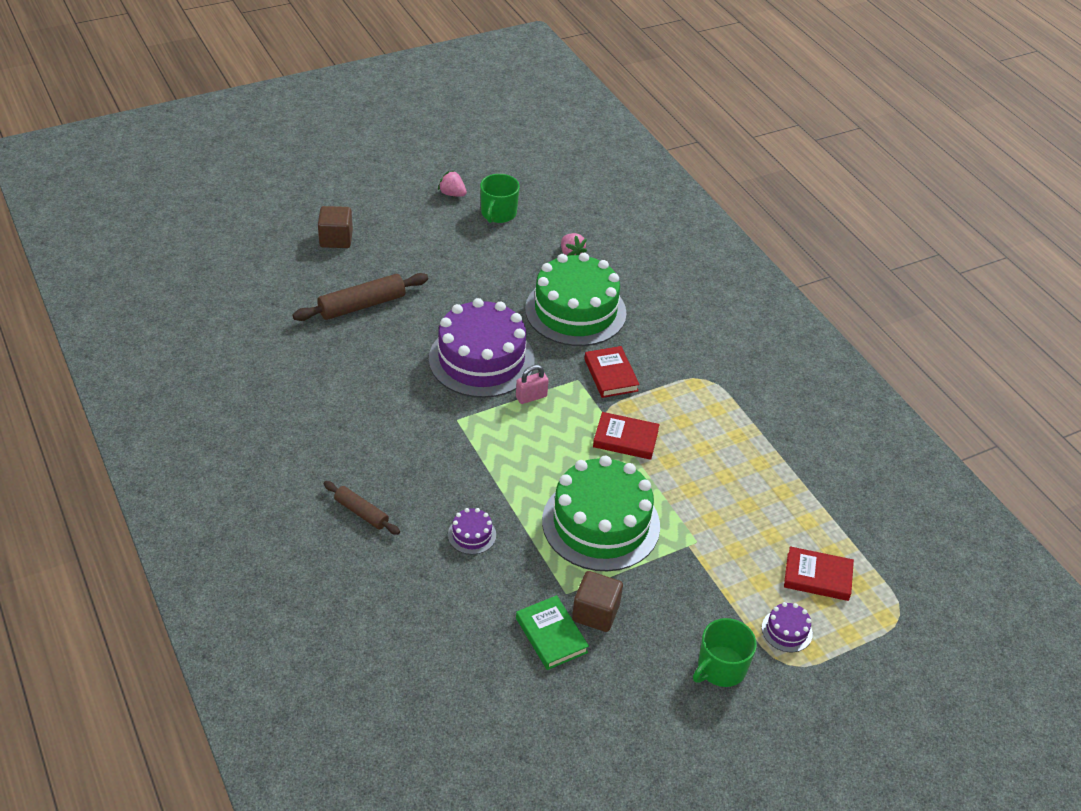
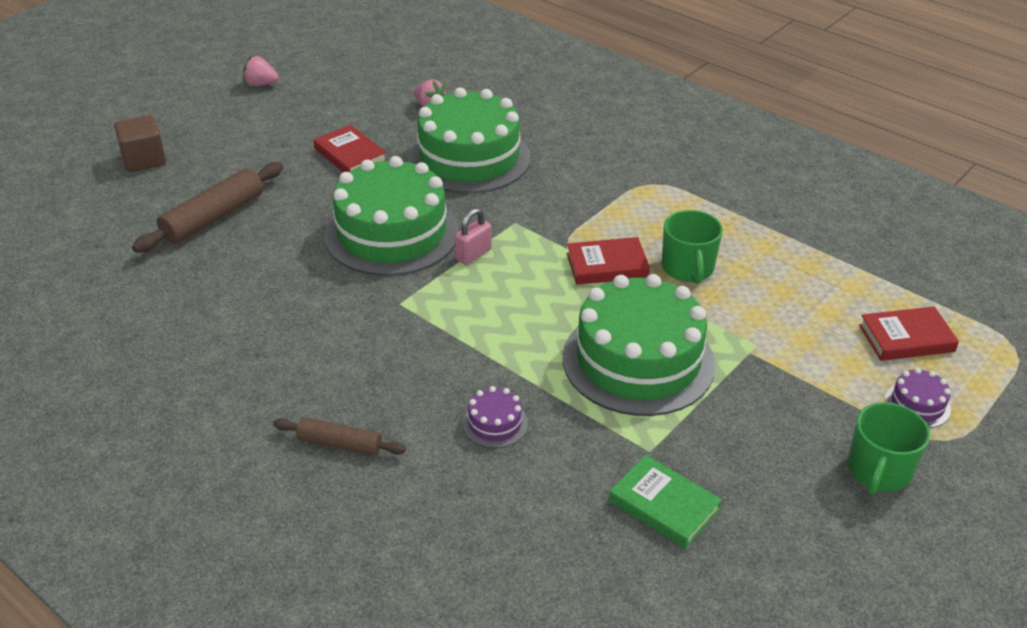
camera: 20 degrees left, 5 degrees down
(481, 359) = (391, 233): purple cake -> green cake
(498, 213) = (325, 90): green mug -> green mug (688, 268)
(595, 613) = (698, 461): brown cube -> none
(611, 375) = (548, 208): red book -> red book (350, 155)

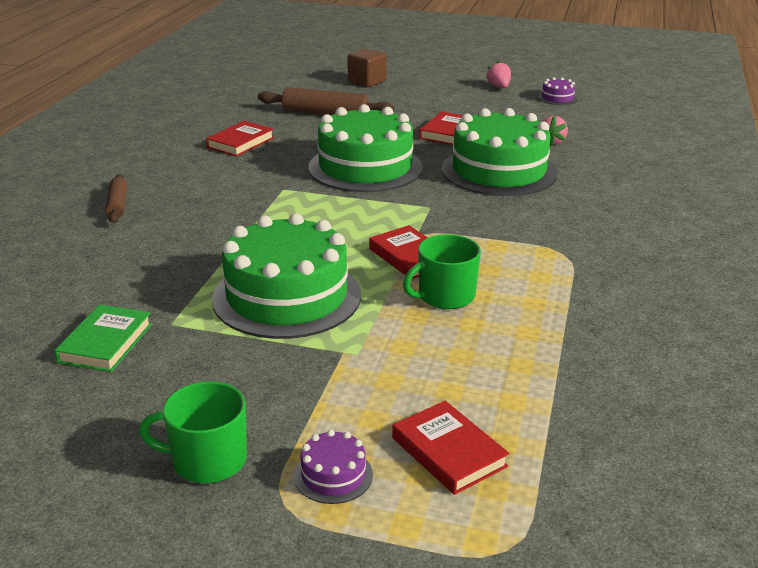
camera: 65 degrees right, 10 degrees down
(239, 304) = (240, 143): none -> red book
(473, 254) = (368, 201): pink padlock -> none
(495, 423) = (168, 252): purple cake -> purple cake (557, 98)

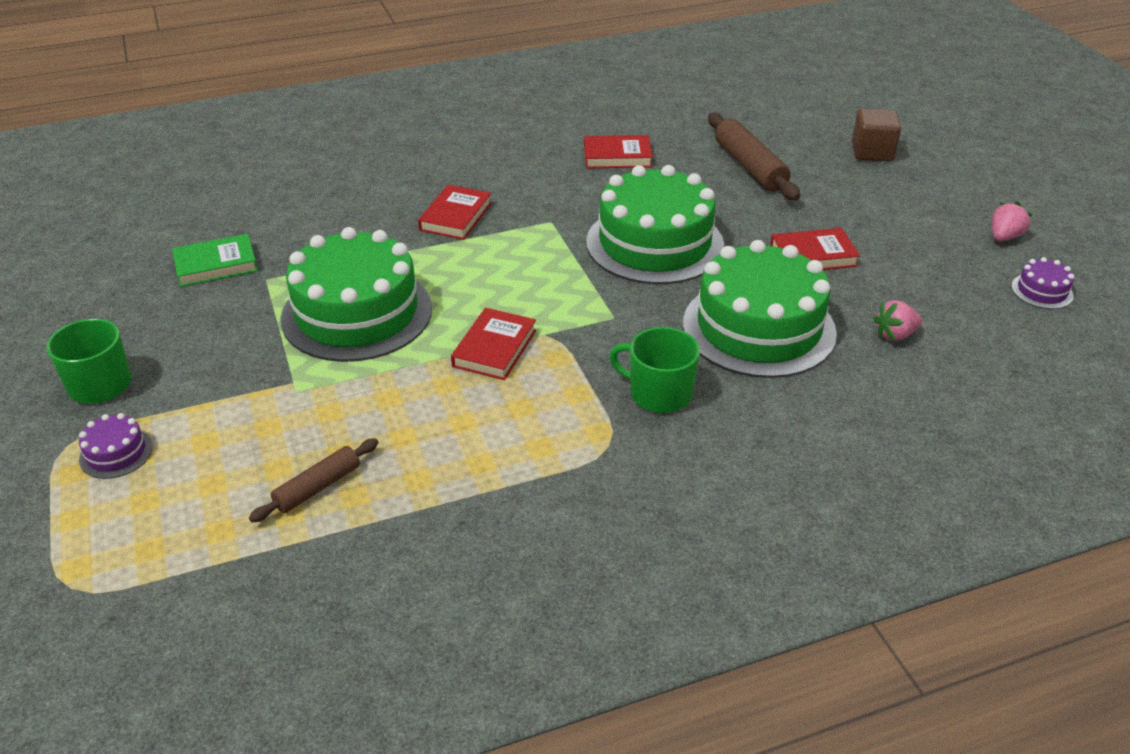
camera: 55 degrees right, 10 degrees up
(117, 205) = (427, 162): brown rolling pin -> brown rolling pin (317, 487)
(445, 296) = (439, 400): green mug -> green mug (659, 393)
(449, 452) = (184, 503): red book -> red book (456, 217)

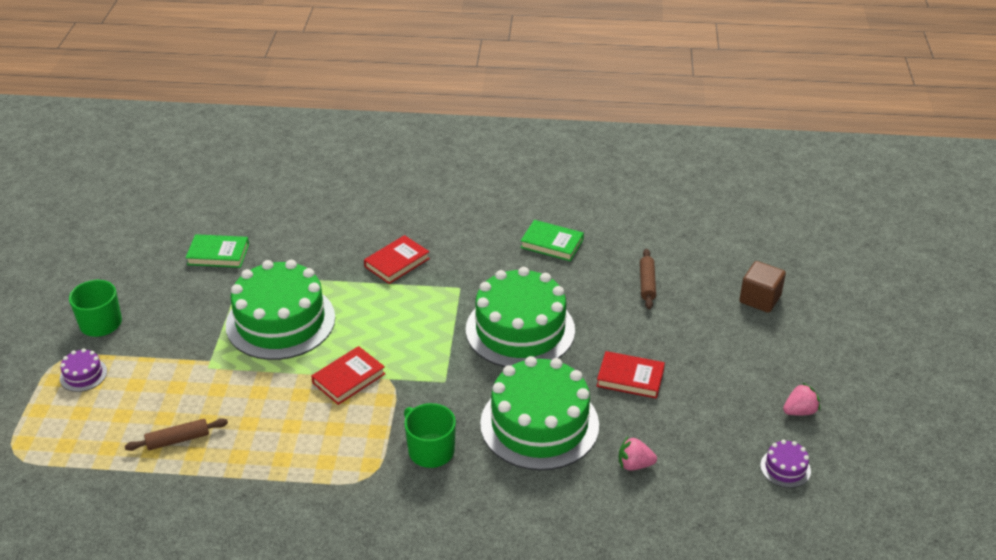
camera: 25 degrees right, 0 degrees up
(617, 156) = (552, 244): red book -> green book
(749, 167) = (647, 283): brown rolling pin -> brown rolling pin, size x0.60

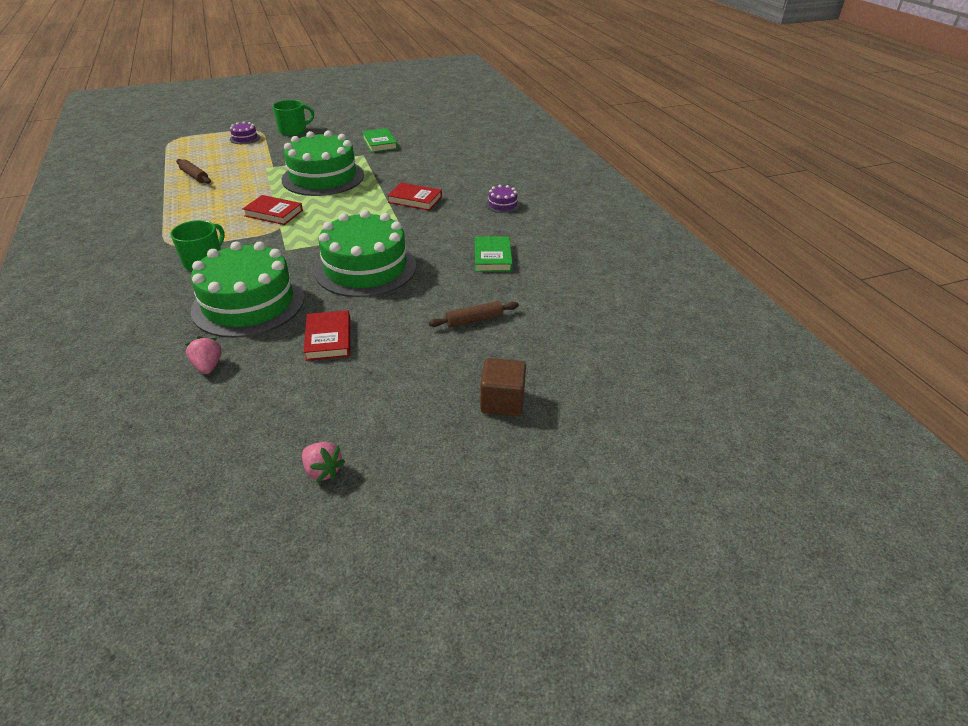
camera: 65 degrees right, 0 degrees up
(785, 468) = (224, 475): purple cake -> purple cake (502, 204)

